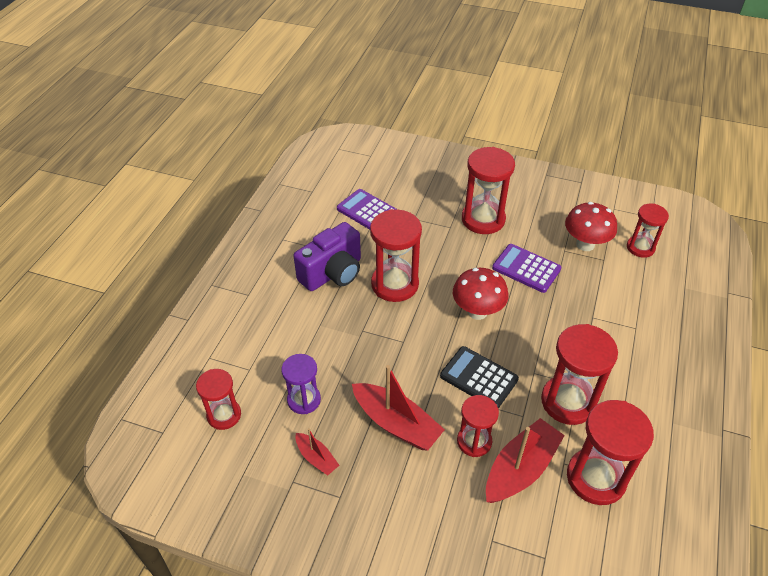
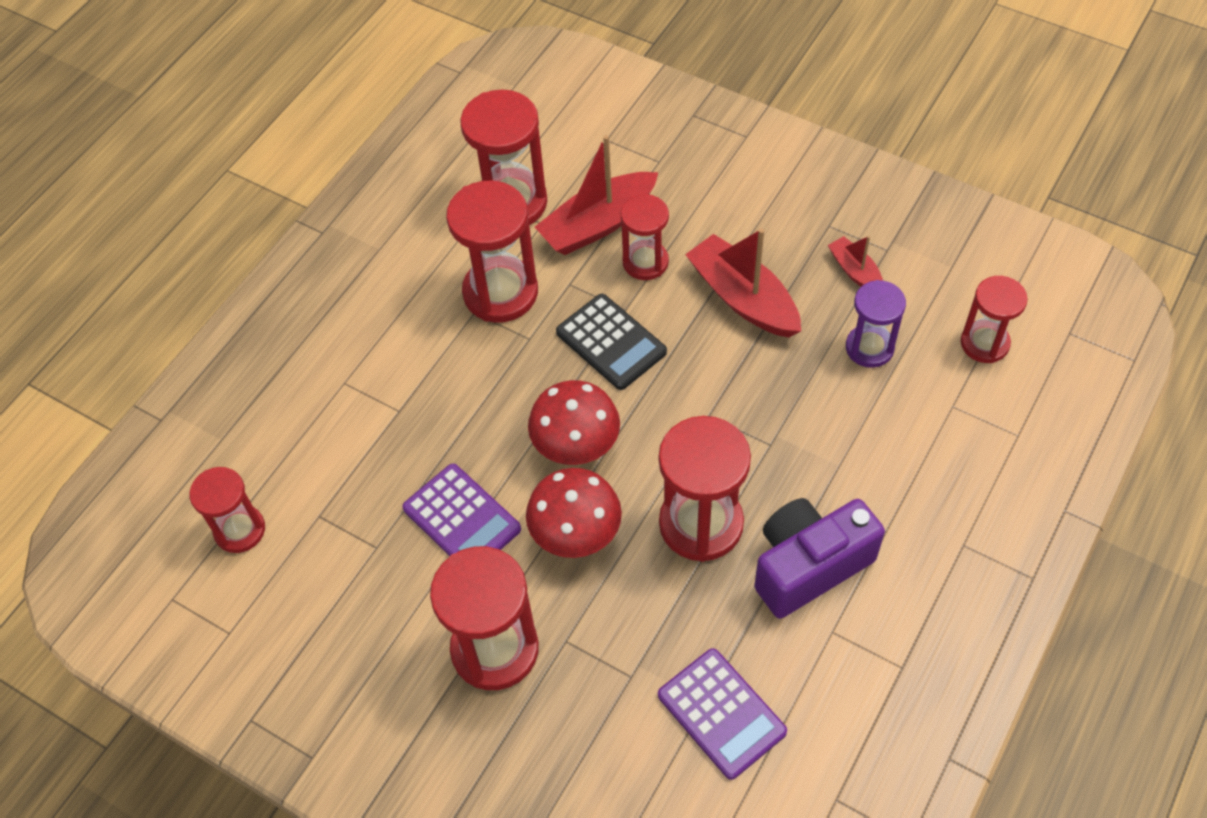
camera: 165 degrees left, 10 degrees up
(585, 244) = (332, 554): red mushroom -> red mushroom (576, 536)

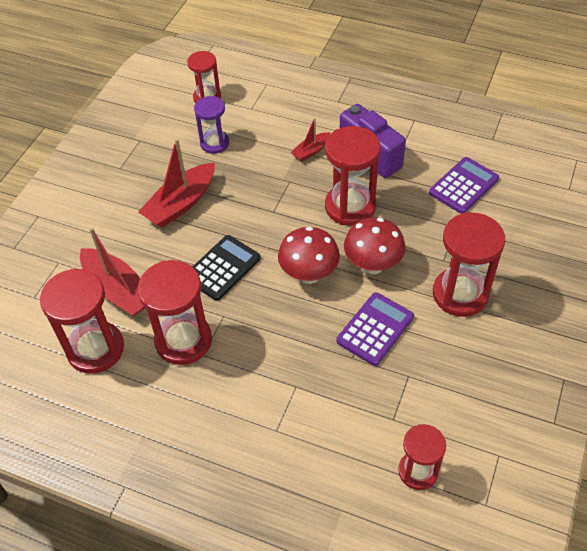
camera: 100 degrees left, 5 degrees down
(645, 262) = (152, 258): red hourglass -> none
(855, 271) = (157, 153): red boat -> red boat (311, 151)

